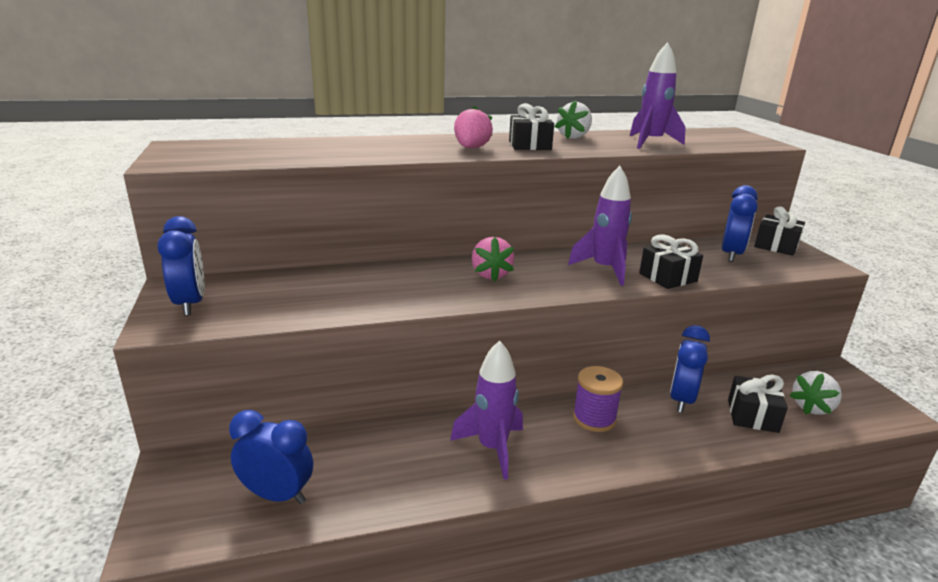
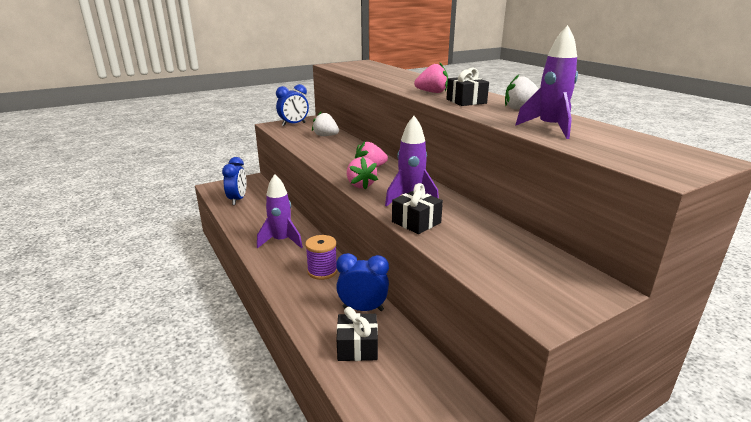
camera: 75 degrees right, 0 degrees up
(550, 289) = (360, 185): none -> pink strawberry
(731, 255) = (506, 253): blue clock -> none
(776, 246) = (572, 284): black gift -> none
(812, 407) = (390, 390): white strawberry -> white strawberry (326, 136)

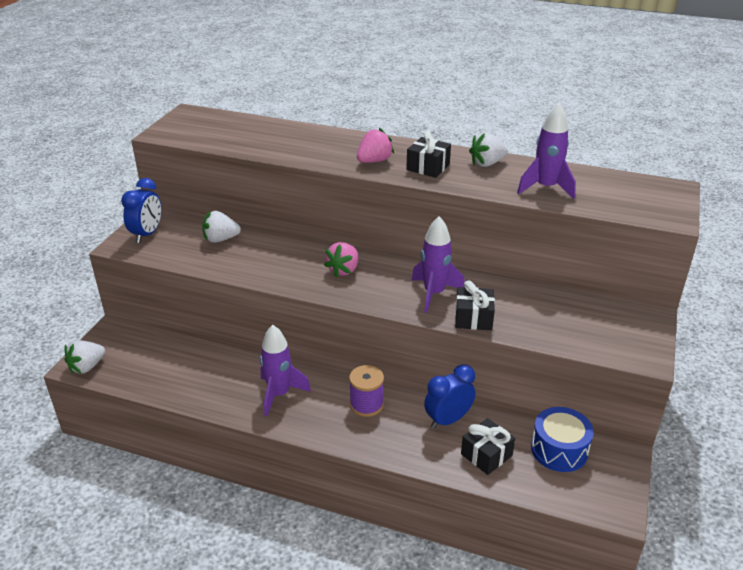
camera: 40 degrees left, 10 degrees up
(216, 188) = (87, 367): none -> white strawberry
(237, 200) = (144, 369): blue clock -> none
(360, 185) = (368, 297): pink strawberry -> none
(424, 381) = (559, 450): none -> blue drum

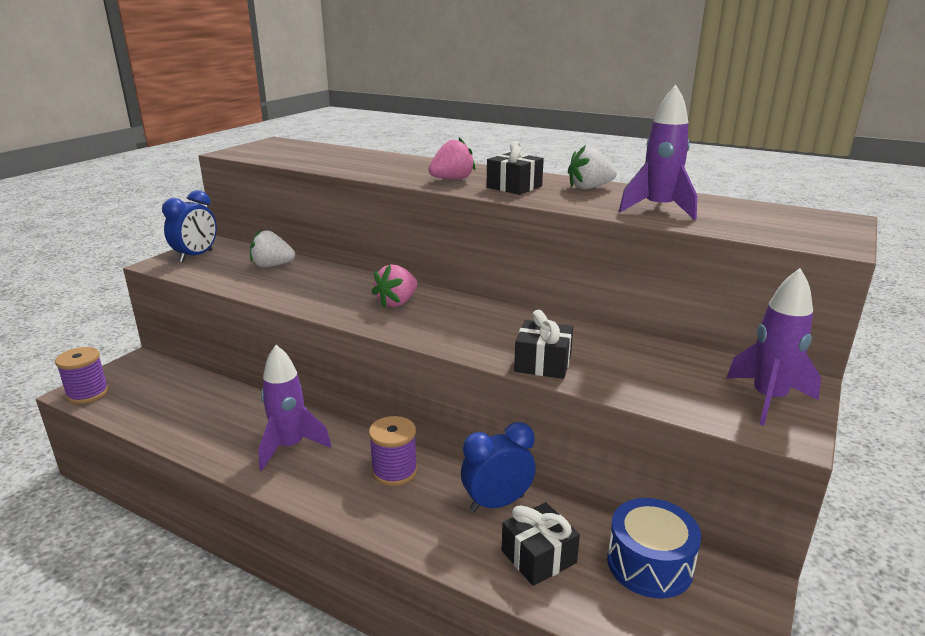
camera: 10 degrees right, 10 degrees down
(87, 367) = (88, 393): white strawberry -> purple spool
(434, 293) = (500, 334): purple rocket -> purple rocket (768, 399)

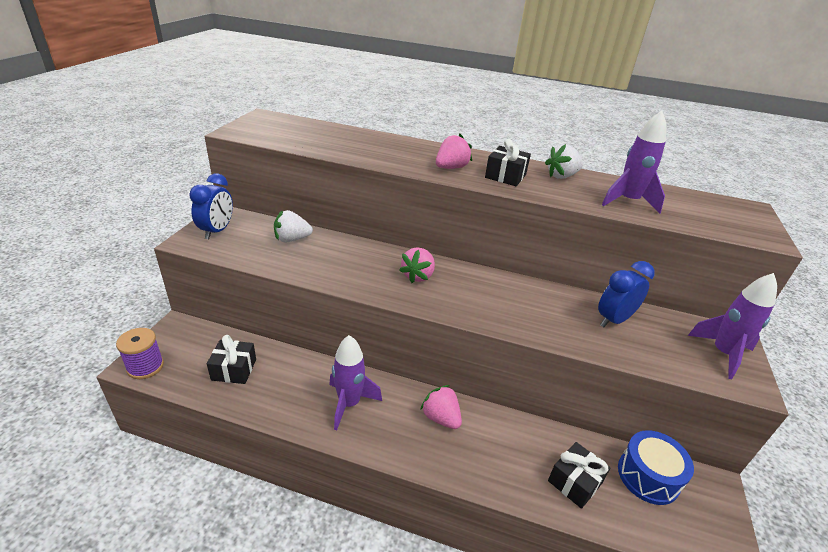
camera: 15 degrees left, 10 degrees up
(394, 471) = (441, 418): purple spool -> pink strawberry
(497, 503) = (527, 438): blue clock -> blue clock (613, 320)
(543, 363) = (559, 333): black gift -> black gift (234, 369)

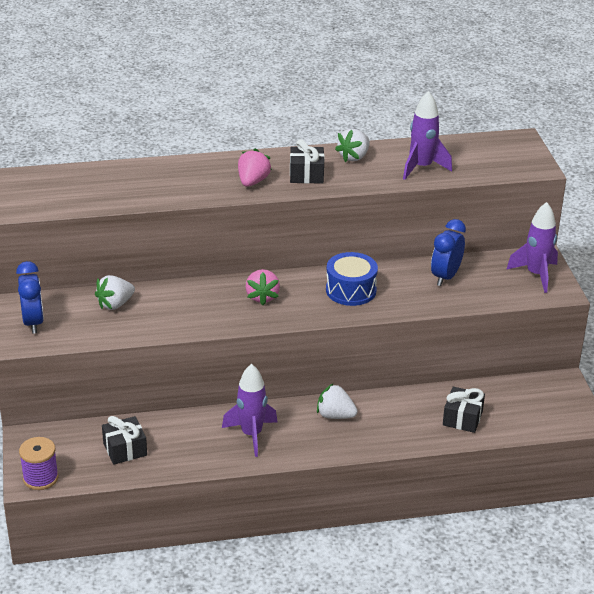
camera: 25 degrees left, 0 degrees up
(441, 418) = (335, 415): pink strawberry -> white strawberry
(648, 476) = (514, 394): blue drum -> blue drum (351, 290)

